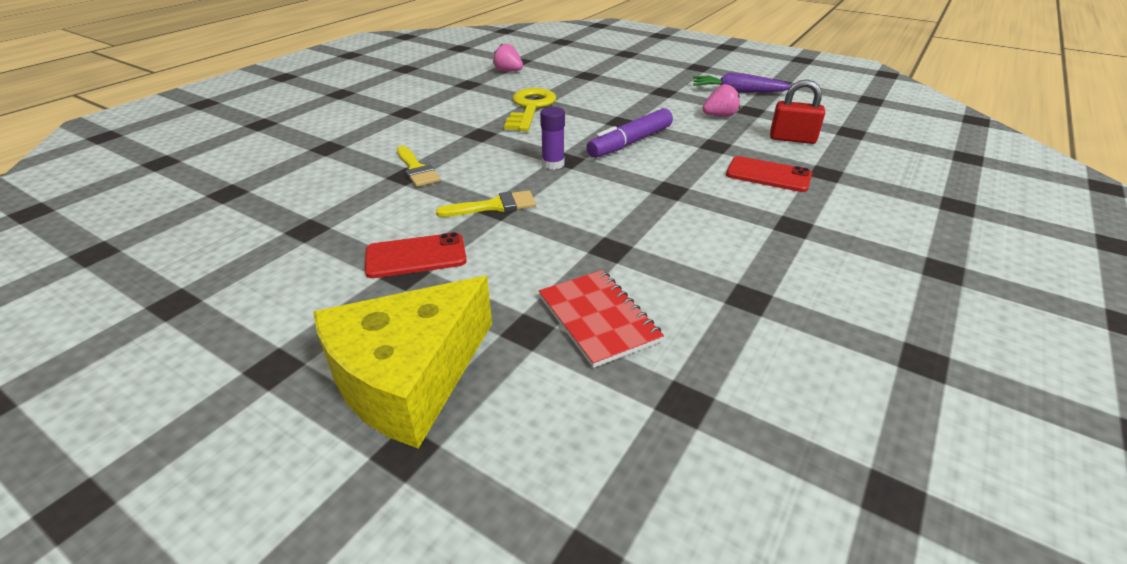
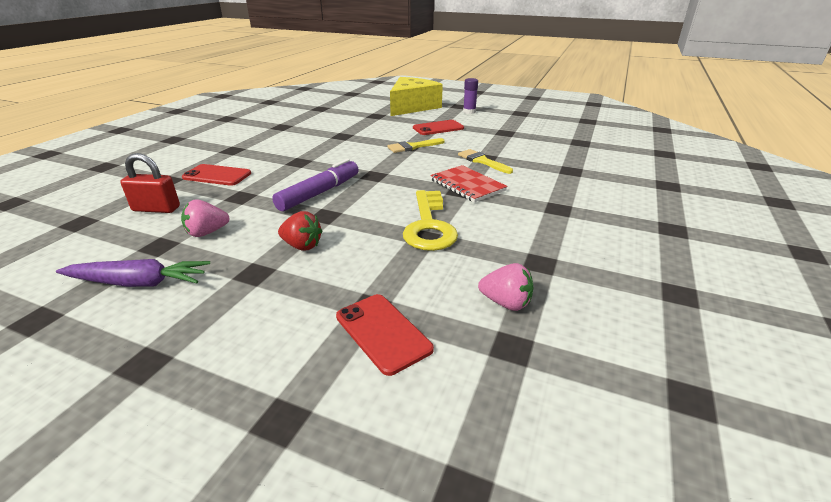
camera: 170 degrees right, 5 degrees down
(553, 164) = (384, 171): purple glue stick -> purple glue stick (469, 112)
(581, 67) = (383, 332): none -> red phone
(598, 319) = (348, 119): red notebook -> red notebook (467, 185)
(635, 103) = (302, 246): none -> red strawberry

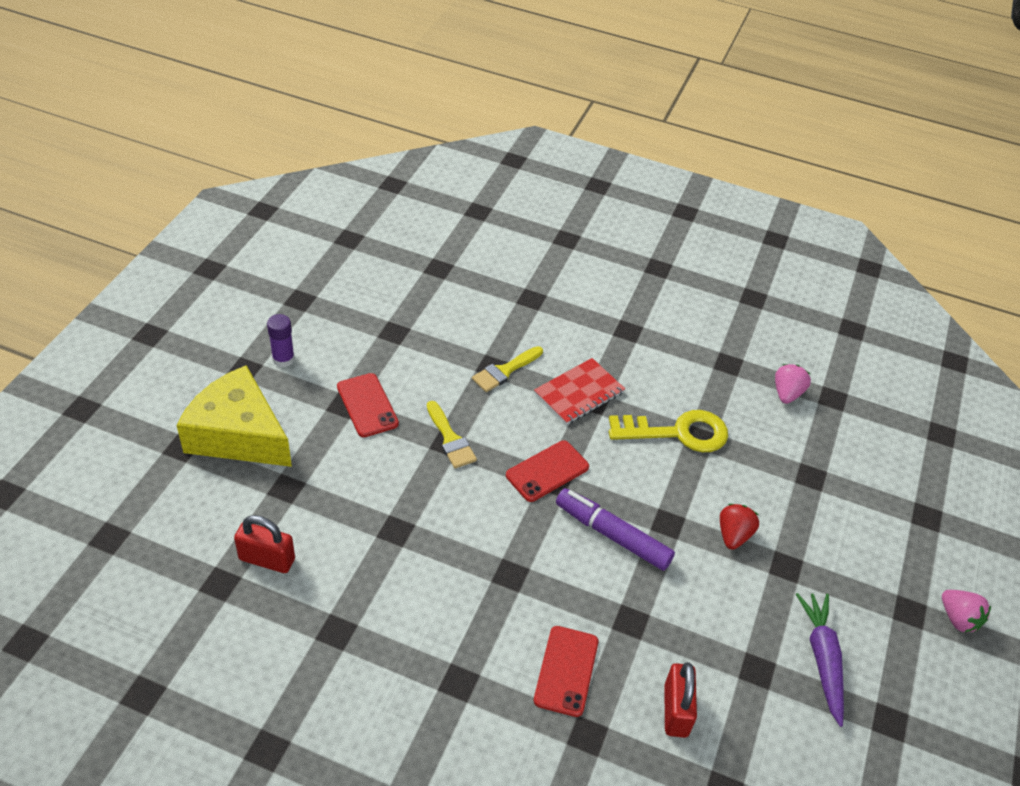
camera: 95 degrees left, 15 degrees up
(207, 233) = (723, 630): pink strawberry -> pink strawberry (958, 619)
(331, 114) = (267, 559): none -> red padlock
(383, 332) = (838, 467): red phone -> red phone (547, 471)

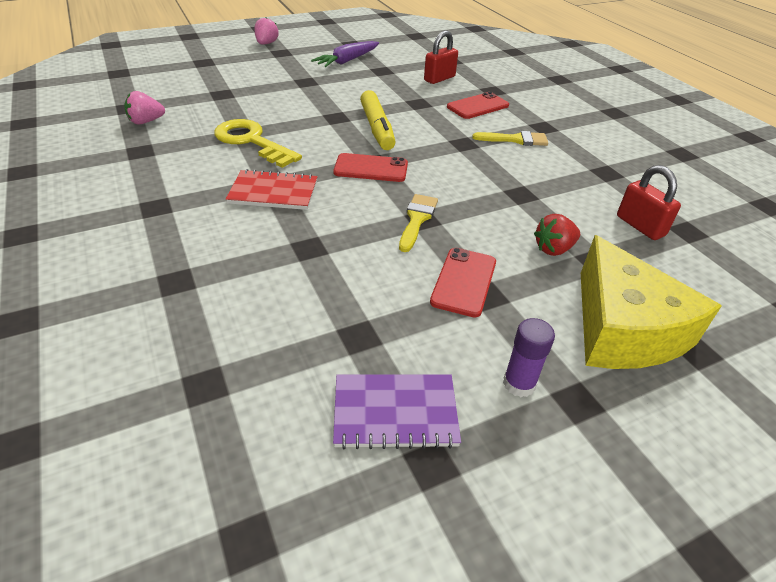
camera: 135 degrees left, 5 degrees down
(336, 309) = (395, 413): none -> purple notebook
(504, 371) = (304, 238): yellow brush -> yellow brush (515, 140)
(612, 535) = (377, 128): purple marker -> yellow marker
(733, 535) = (310, 99): red strawberry -> red strawberry (553, 249)

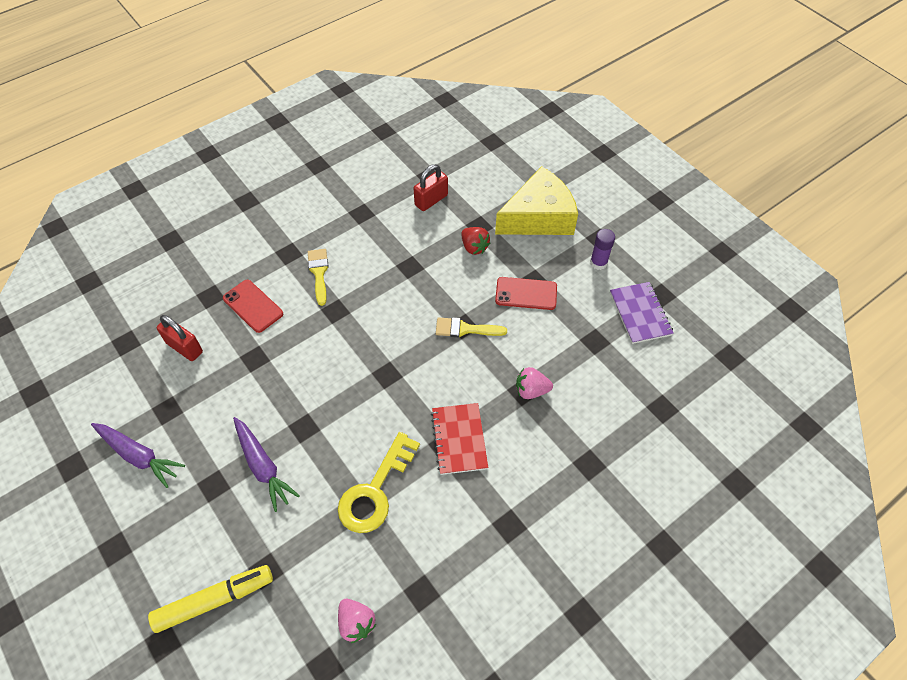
camera: 100 degrees left, 15 degrees up
(266, 44) = (79, 582): pink strawberry -> pink strawberry (531, 390)
(309, 99) = (263, 466): none -> purple carrot
(371, 168) = (399, 374): red phone -> none
(377, 128) = (320, 385): yellow marker -> yellow marker (214, 600)

